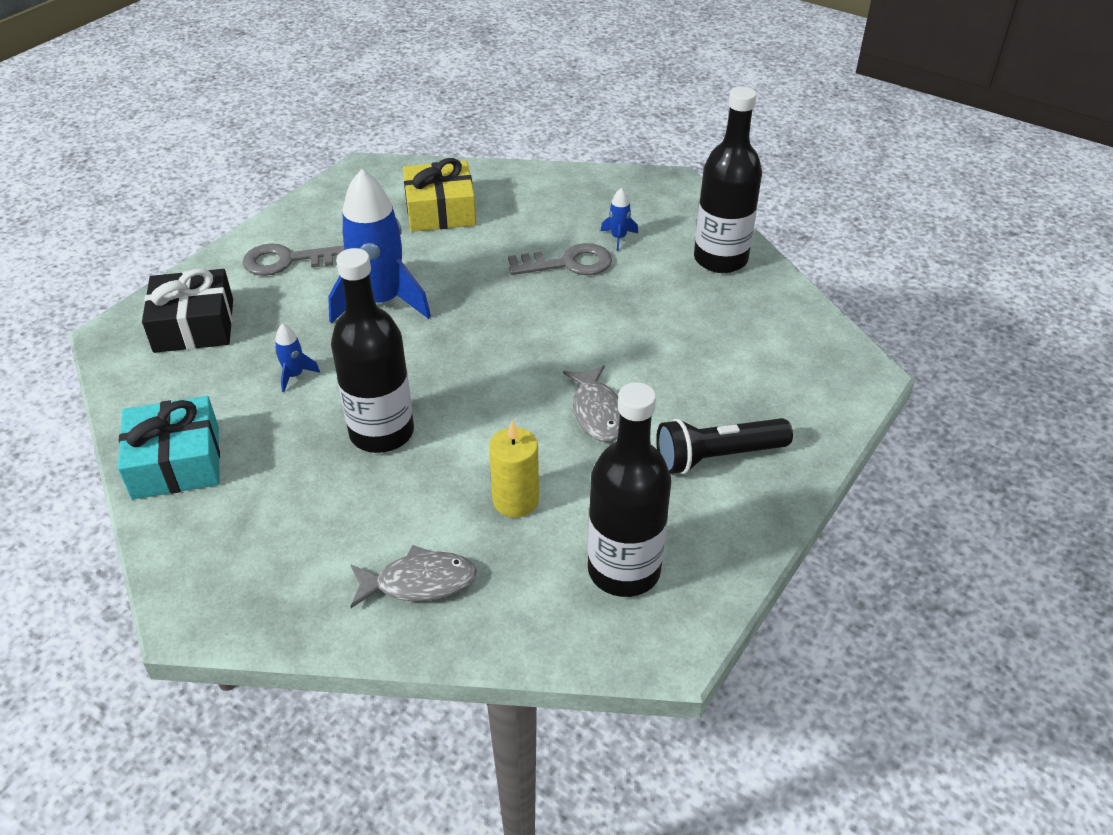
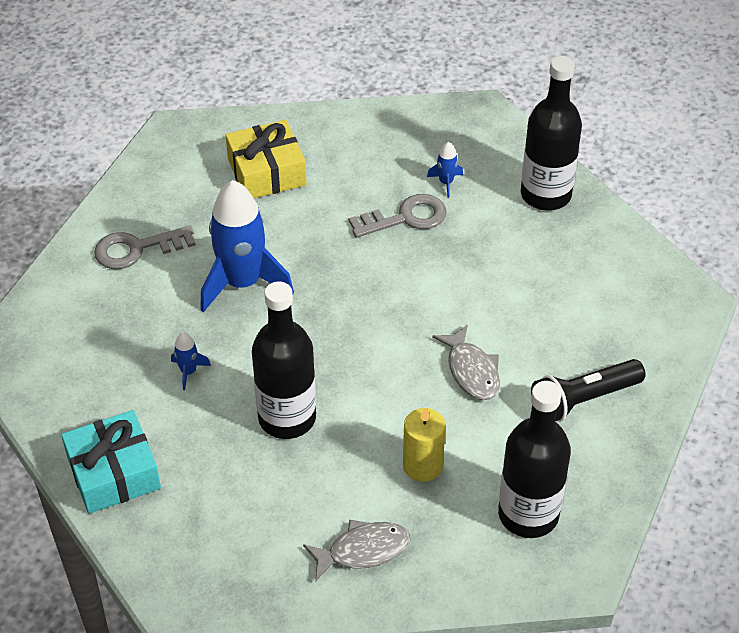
camera: 10 degrees left, 5 degrees up
(194, 325) = (74, 332): black gift -> none

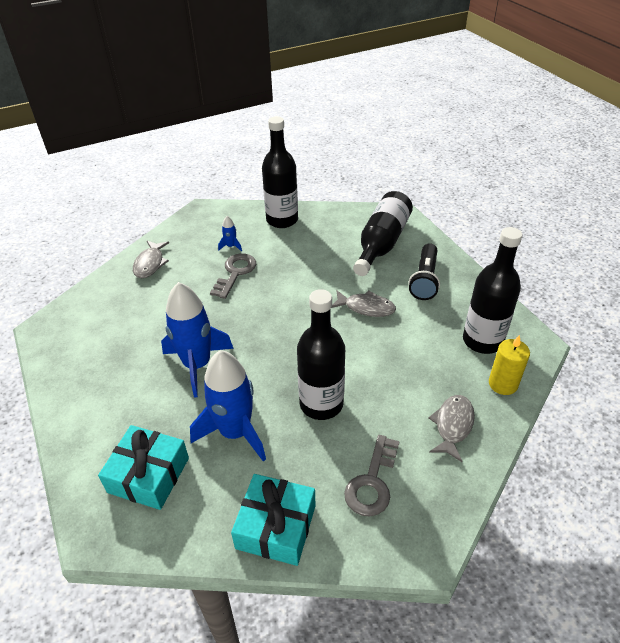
camera: 50 degrees left, 5 degrees down
(86, 342) = (148, 475): none -> turquoise gift
(136, 249) = (107, 401): grey key -> grey key (372, 482)
(188, 371) = (235, 432): blue rocket -> blue rocket, size x2.42
(266, 172) = (131, 307): yellow gift -> none
(344, 137) = (150, 264): none -> grey fish
(422, 465) = (412, 363): yellow candle -> yellow candle (503, 384)
(609, 317) = (381, 243): none -> black bottle

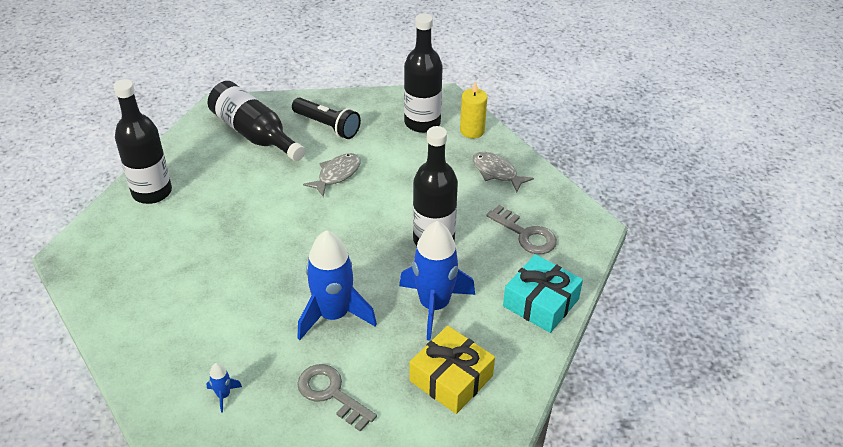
camera: 70 degrees left, 0 degrees up
(148, 475) = (451, 378): turquoise gift -> yellow gift
(150, 264) = (135, 325): grey fish -> none
(231, 246) = (163, 245): blue rocket -> blue rocket (223, 395)
(235, 273) = (213, 253): grey key -> grey key (331, 393)

